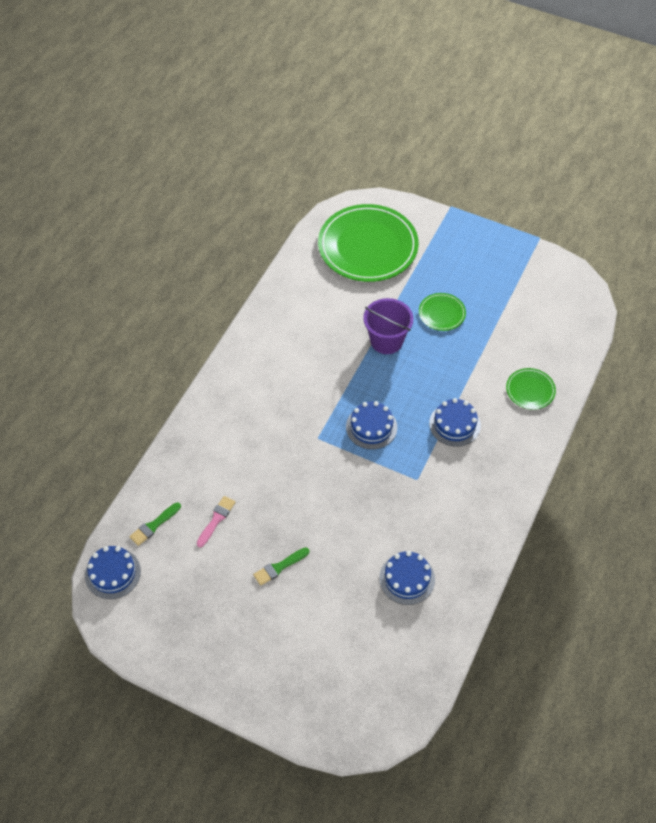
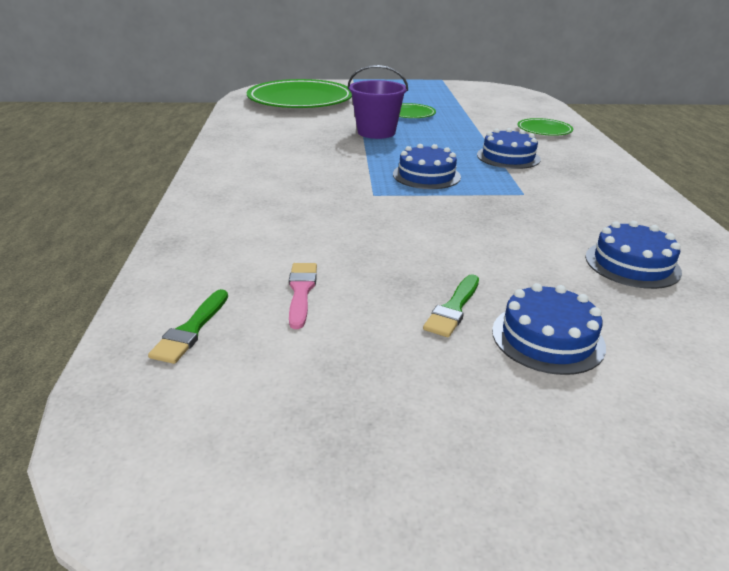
camera: 30 degrees left, 25 degrees down
(112, 573) = (137, 423): blue cake -> blue cake (547, 338)

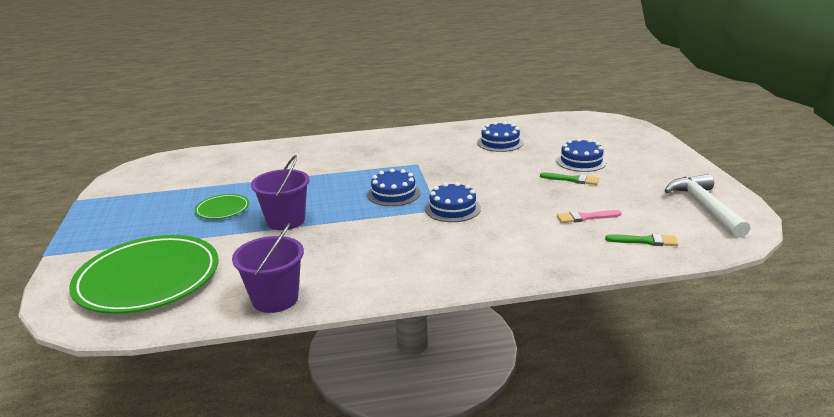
camera: 95 degrees left, 5 degrees down
(239, 129) = (275, 299): none -> purple bucket
(271, 460) = (705, 207): none -> white hammer
(508, 157) = (346, 168): blue cake -> blue cake (452, 208)
(544, 130) = (277, 155): green plate -> none

